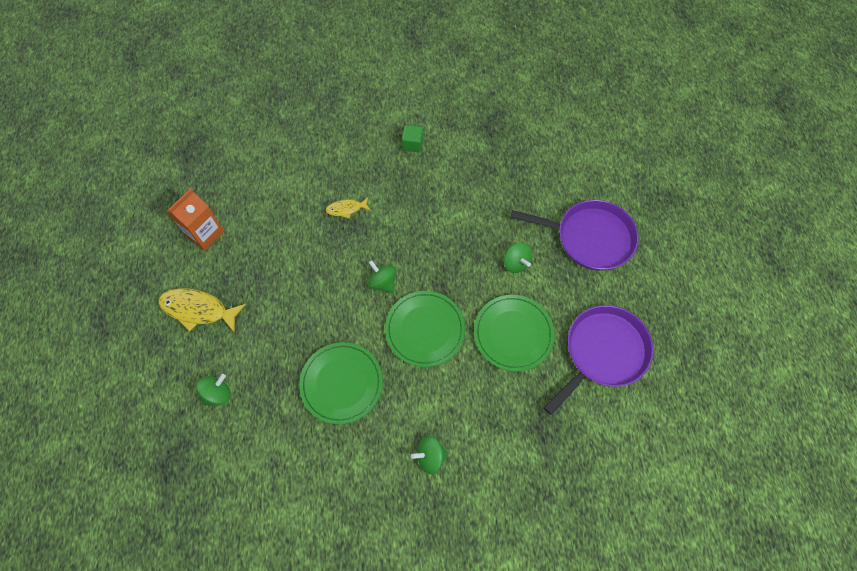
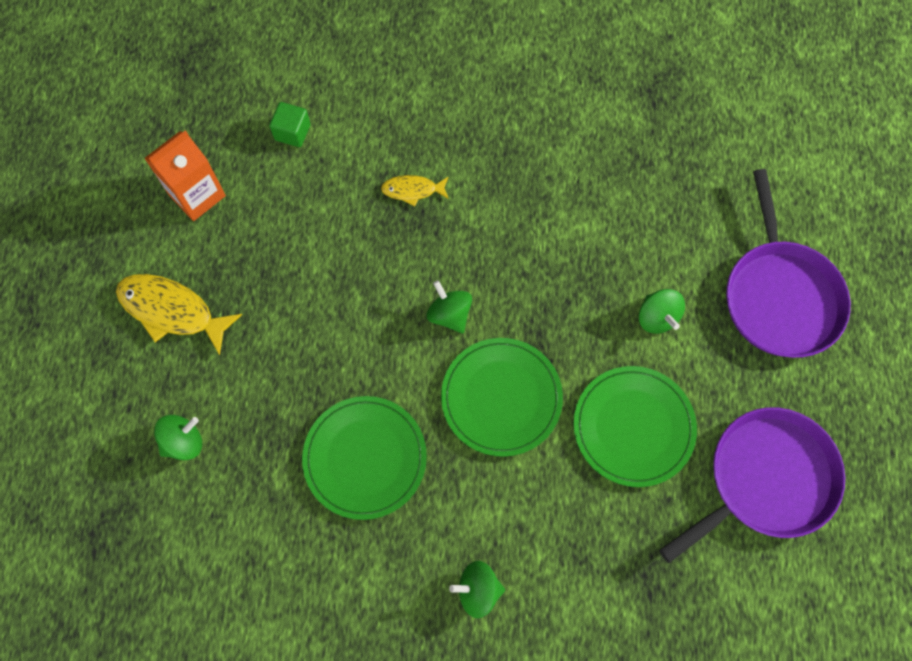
camera: 10 degrees right, 5 degrees up
(413, 144) = (530, 102): green cube -> green cube (292, 132)
(590, 238) = (780, 296): purple pan -> purple pan turned 60 degrees clockwise

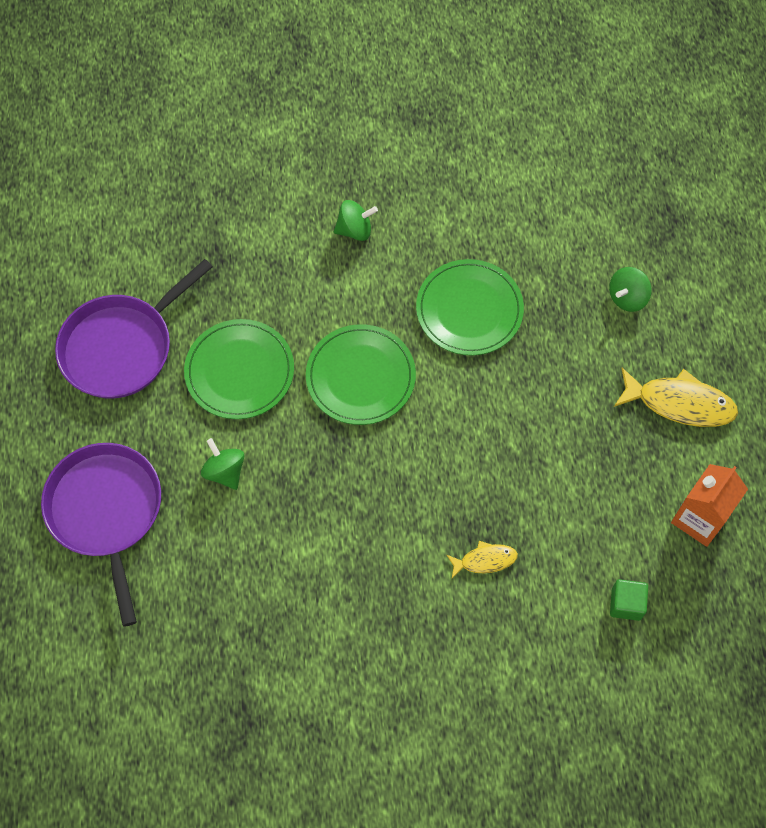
camera: 170 degrees right, 5 degrees down
(449, 314) = (422, 442): green spinning top -> none

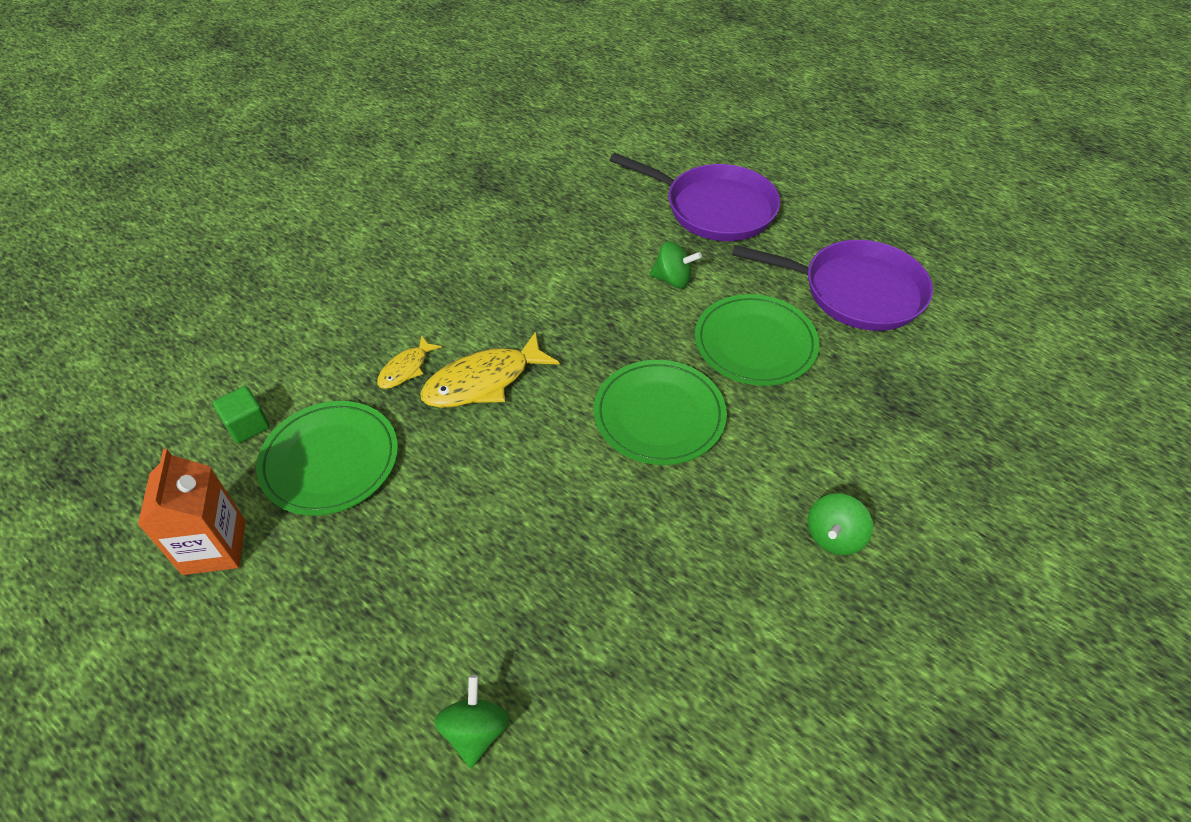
camera: 135 degrees right, 15 degrees down
(121, 347) = (856, 291): purple pan -> purple pan turned 105 degrees clockwise
(469, 310) = (634, 556): green plate -> green plate (330, 460)
(679, 403) = (314, 651): yellow fish -> yellow fish (483, 381)

